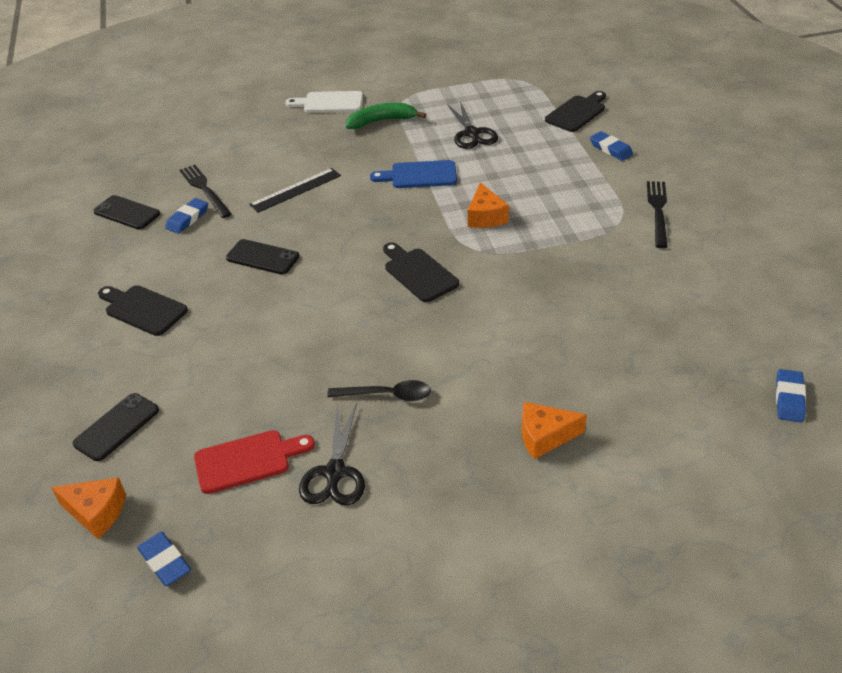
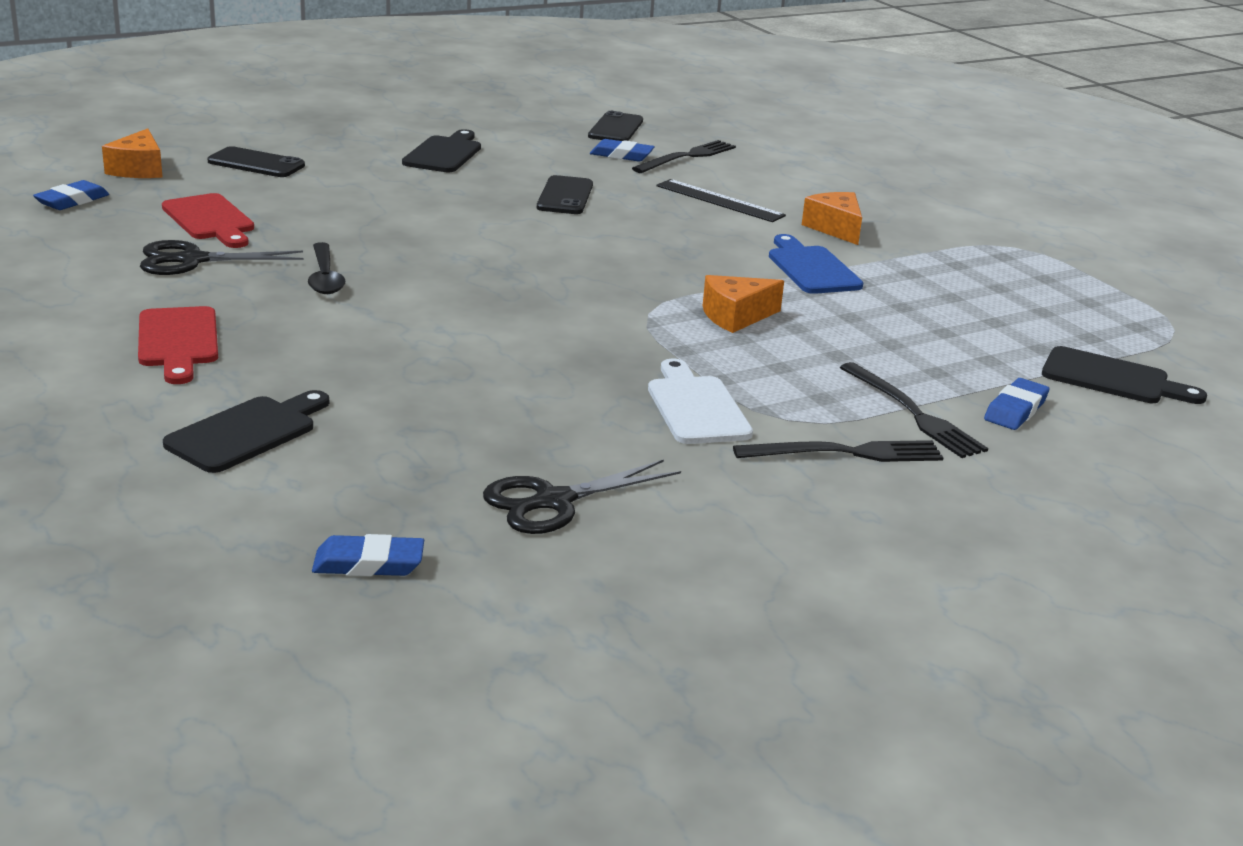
camera: 70 degrees right, 15 degrees down
(329, 103) = (954, 202): white cutting board -> white cutting board (696, 407)
(381, 121) = (936, 236): green banana -> none
(418, 273) = (575, 281): black cutting board -> black cutting board (247, 432)
(471, 133) = (960, 297): black scissors -> black scissors (554, 501)
(491, 481) = (178, 341): none -> red cutting board
(544, 437) = (260, 371): orange cheese -> orange cheese (835, 228)
(614, 180) = (913, 413): none -> black fork

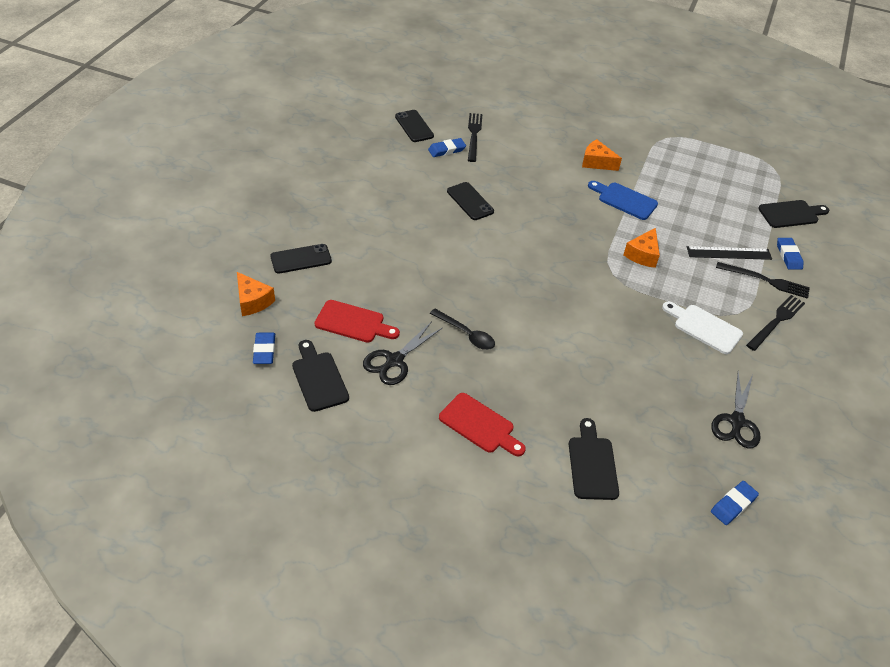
camera: 40 degrees left, 20 degrees up
(444, 154) = (372, 195): black cutting board -> black cutting board (319, 378)
(719, 201) = (531, 166): black ruler -> black ruler (729, 253)

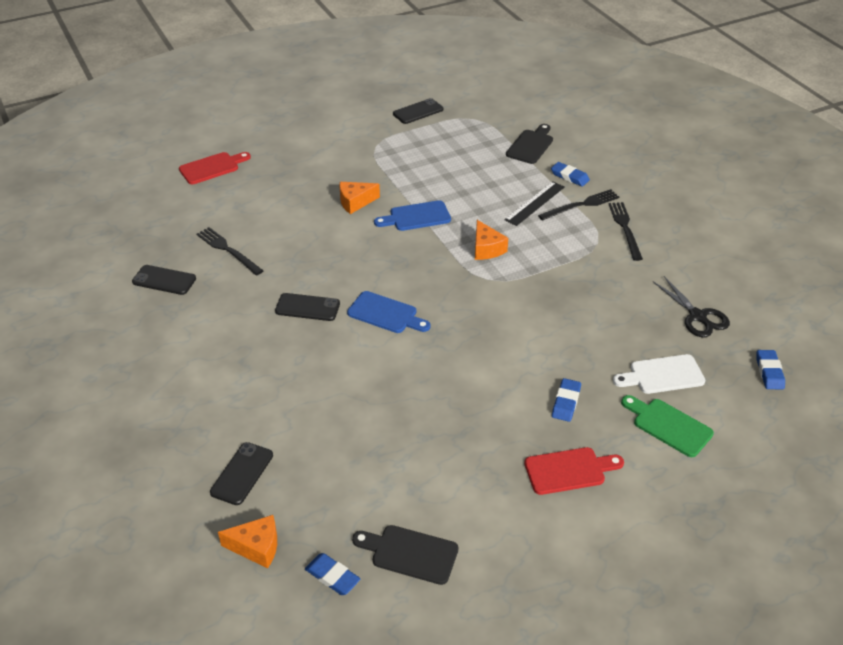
camera: 45 degrees left, 5 degrees down
(353, 323) = (367, 484): red cutting board -> red cutting board (212, 168)
(394, 361) = (443, 483): black scissors -> none
(446, 150) = (224, 279): blue eraser -> blue eraser (566, 402)
(466, 334) = (461, 413): black spoon -> none
(511, 241) = (385, 314): none -> blue cutting board
(592, 464) = (668, 426): black cutting board -> green cutting board
(704, 327) = (594, 269): white cutting board -> white cutting board (662, 375)
(735, 135) = (418, 112): none -> black phone

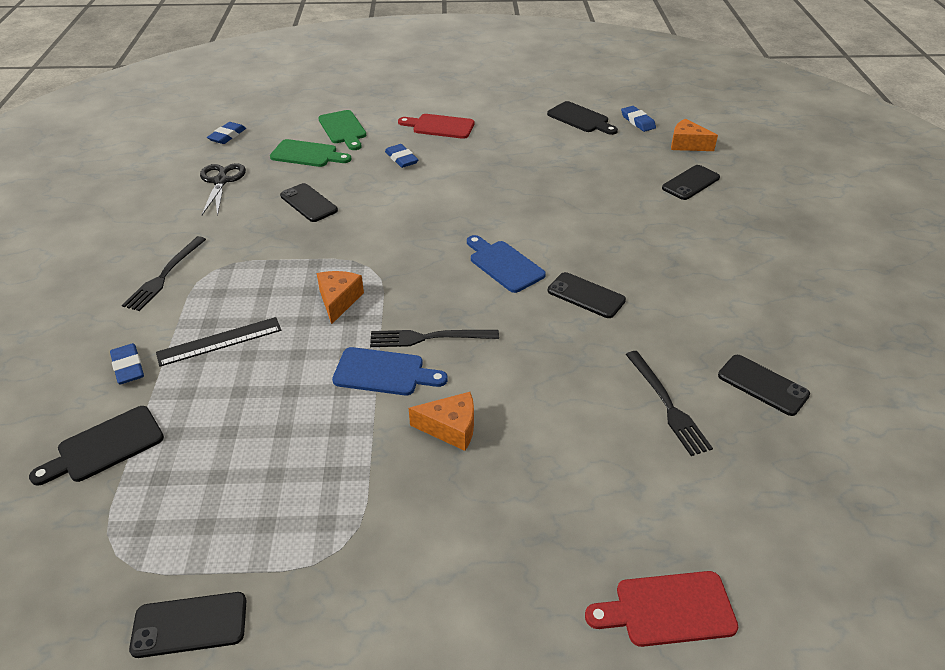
camera: 155 degrees left, 0 degrees up
(566, 402) = (401, 159): blue eraser -> blue eraser turned 75 degrees counterclockwise
(581, 205) = (170, 320): black fork -> black fork (429, 338)
(596, 319) = (308, 203): none -> black phone
(662, 375) = (307, 154): white cutting board -> green cutting board

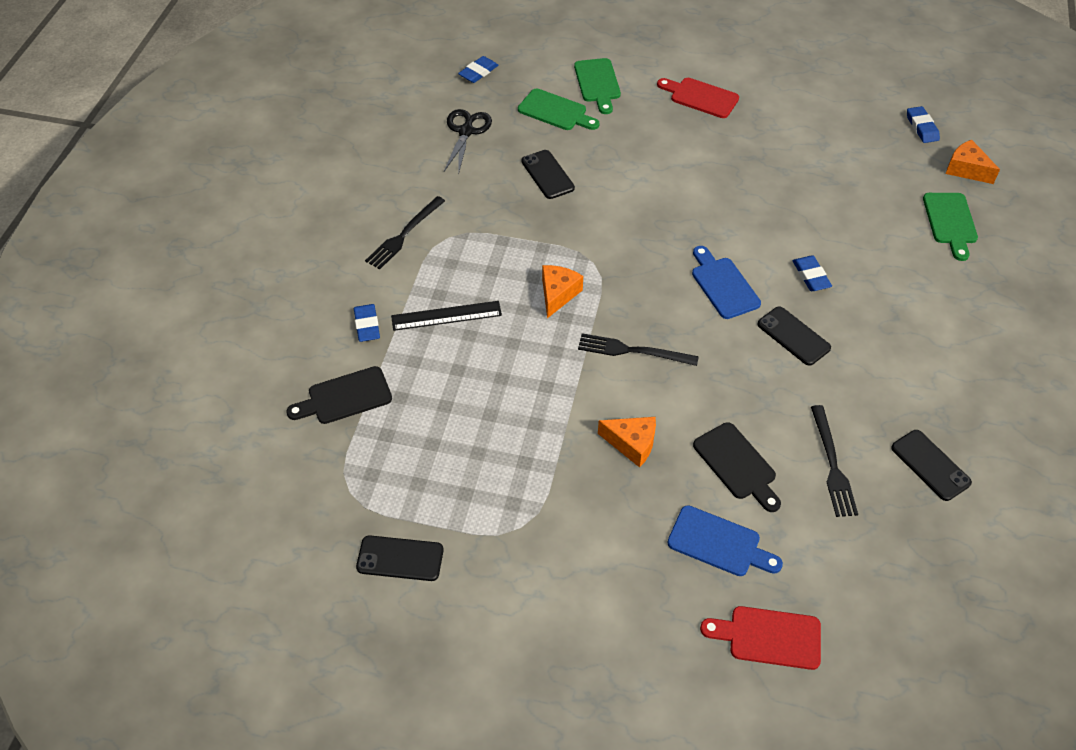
camera: 15 degrees right, 10 degrees up
(384, 372) = (585, 378): blue cutting board -> blue cutting board (719, 543)
(401, 159) = (650, 134): blue eraser -> blue eraser (811, 276)
(580, 119) = (858, 112): black cutting board -> black cutting board (737, 465)
(690, 183) = (950, 222): black phone -> green cutting board

